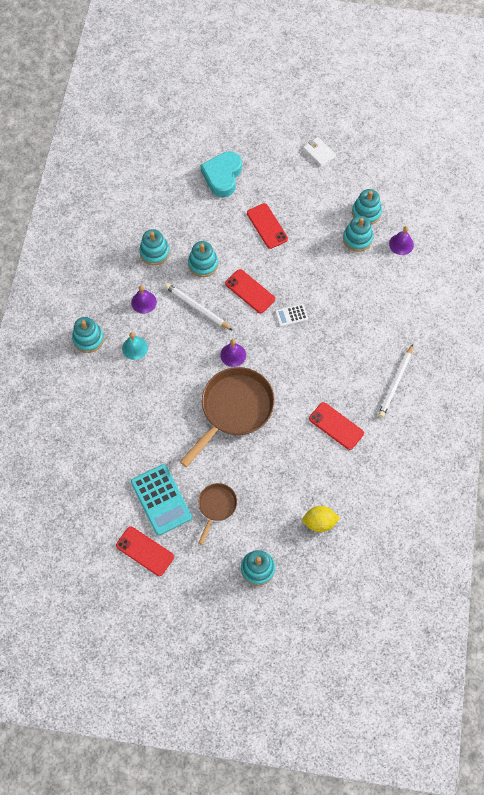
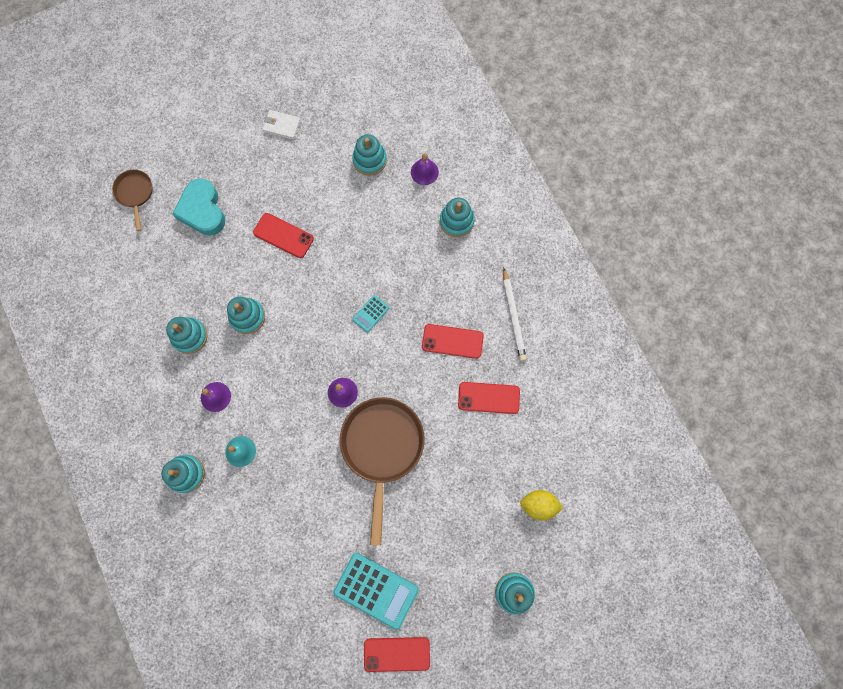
camera: 35 degrees left, 10 degrees up
(197, 307) = (273, 367): white pencil -> none
(216, 506) = (433, 558): brown pan -> brown pan (135, 193)
(250, 291) = (313, 315): red phone -> red phone (452, 341)
(291, 315) = (371, 313): white calculator -> turquoise calculator
(319, 522) = (538, 505): yellow lemon -> yellow lemon turned 45 degrees clockwise
(357, 239) = (380, 193): turquoise stacking toy -> turquoise stacking toy (456, 221)

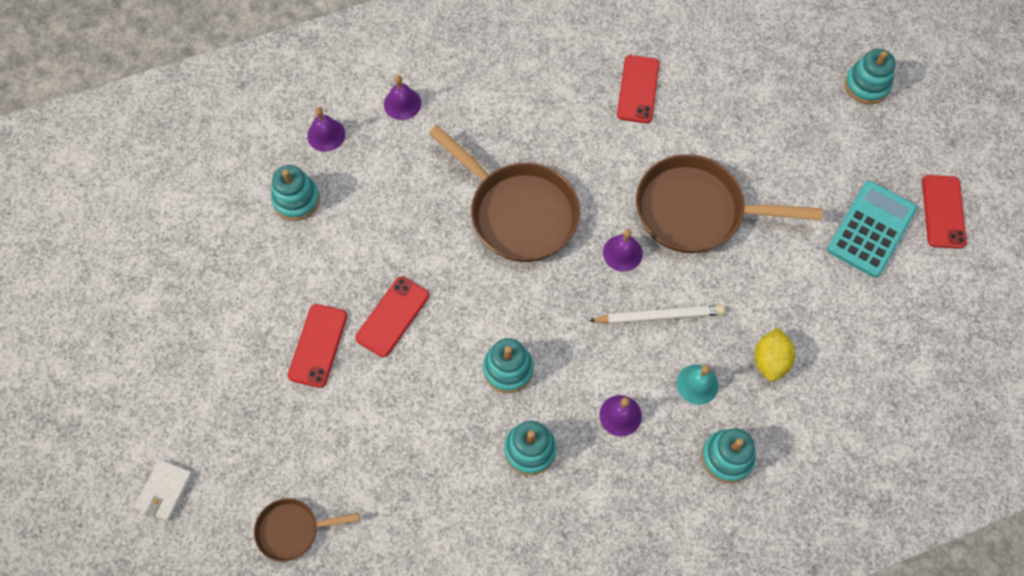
camera: 85 degrees left, 10 degrees down
(202, 210) = (337, 428): turquoise heart -> none
(282, 126) = (220, 312): white wallet -> white wallet (165, 491)
(371, 313) = (518, 212): turquoise calculator -> brown pan
(452, 341) = (563, 122): red phone -> red phone (318, 345)
(456, 221) = (402, 103): turquoise stacking toy -> purple bell
(513, 316) = (537, 54): white pencil -> white pencil (659, 316)
(538, 505) = (767, 51): yellow lemon -> yellow lemon (770, 361)

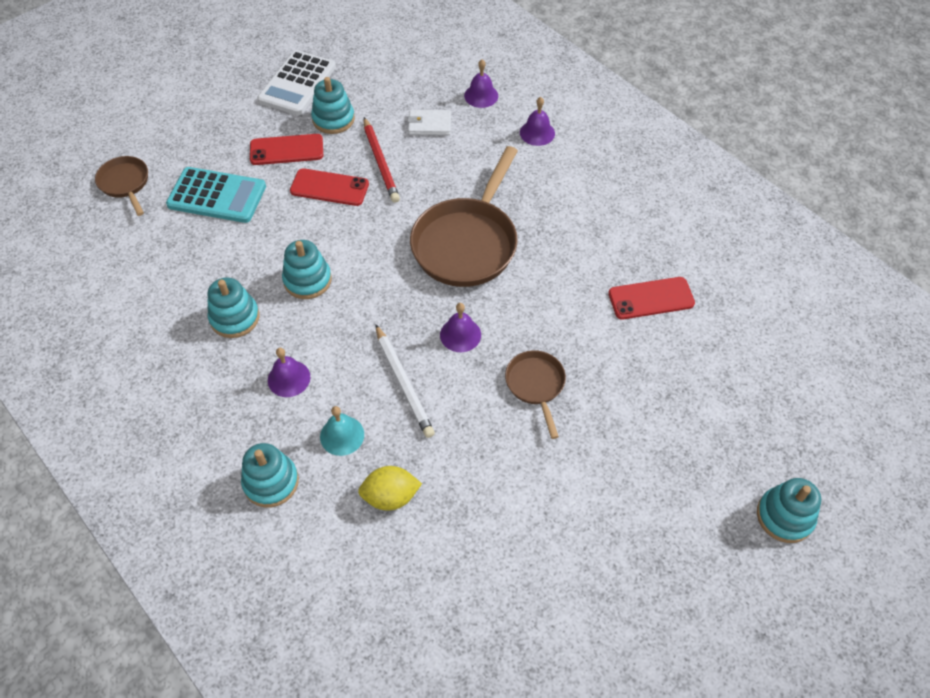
camera: 70 degrees right, 10 degrees down
(165, 491) = (141, 103): white wallet -> white wallet (429, 125)
(217, 308) = (297, 83): none -> white calculator
(296, 199) = (412, 97): turquoise stacking toy -> turquoise stacking toy (333, 119)
(378, 258) = (380, 162): none -> red pencil
(696, 211) = (536, 385): brown pan -> brown pan, size x0.52
(871, 229) = (593, 564): turquoise calculator -> turquoise calculator (217, 196)
(943, 212) = (656, 644): red phone -> none

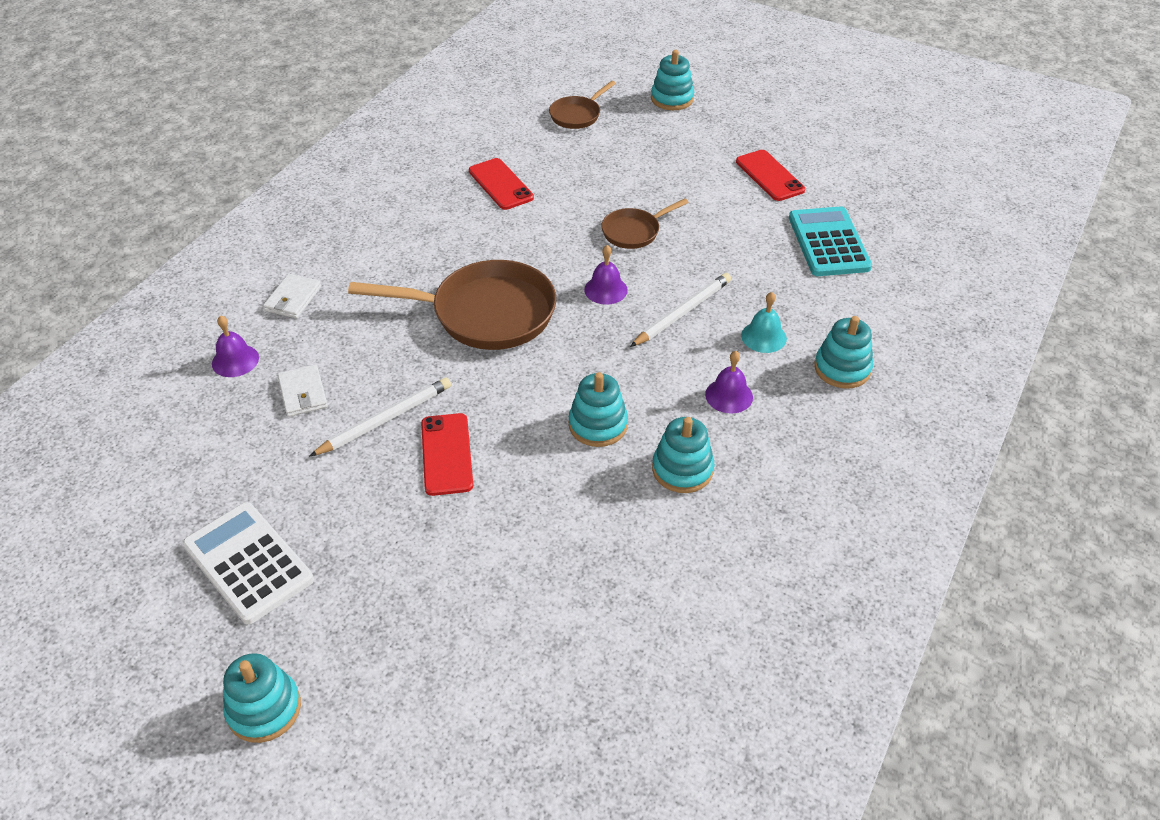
camera: 110 degrees left, 10 degrees down
(125, 183) = (526, 695): brown pan -> brown pan (577, 115)
(217, 196) = (505, 568): turquoise calculator -> turquoise calculator (828, 242)
(286, 150) = (393, 523): red phone -> red phone (769, 176)
(297, 83) = (248, 563): white calculator -> white calculator turned 135 degrees counterclockwise
(333, 119) = (317, 493): turquoise stacking toy -> turquoise stacking toy (264, 709)
(380, 162) = (385, 419): red pencil -> white pencil
(390, 496) = (798, 289): yellow lemon -> none
(537, 133) = (293, 299): purple bell -> white wallet

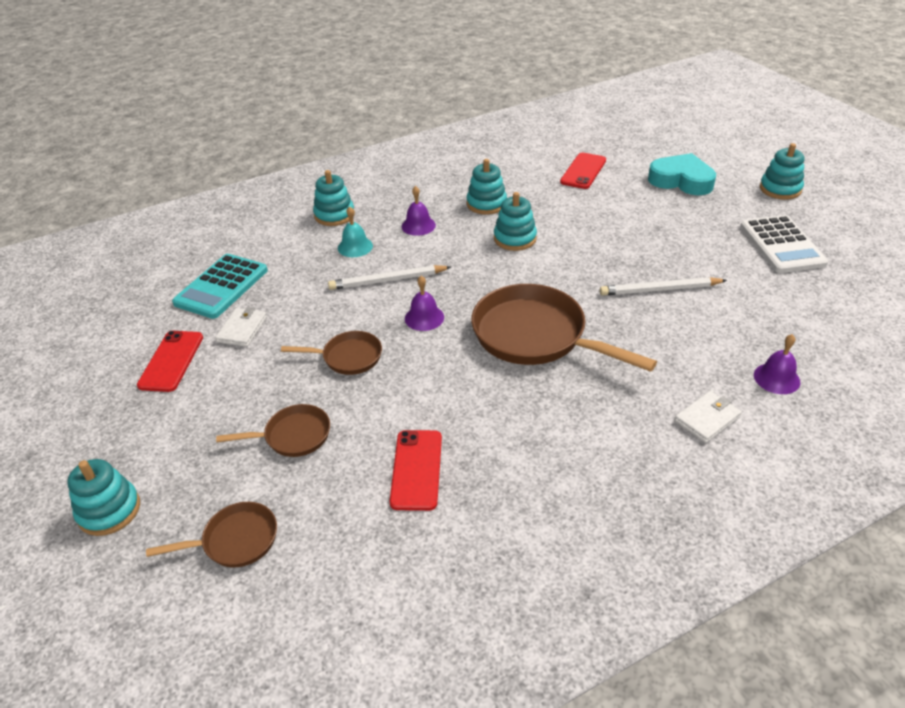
camera: 145 degrees left, 5 degrees down
(303, 393) = (720, 329): white wallet -> white wallet (242, 329)
(434, 657) = (681, 180): none -> turquoise heart
(446, 454) = (626, 256): red phone -> red phone (583, 171)
(609, 170) = (293, 436): none -> brown pan

